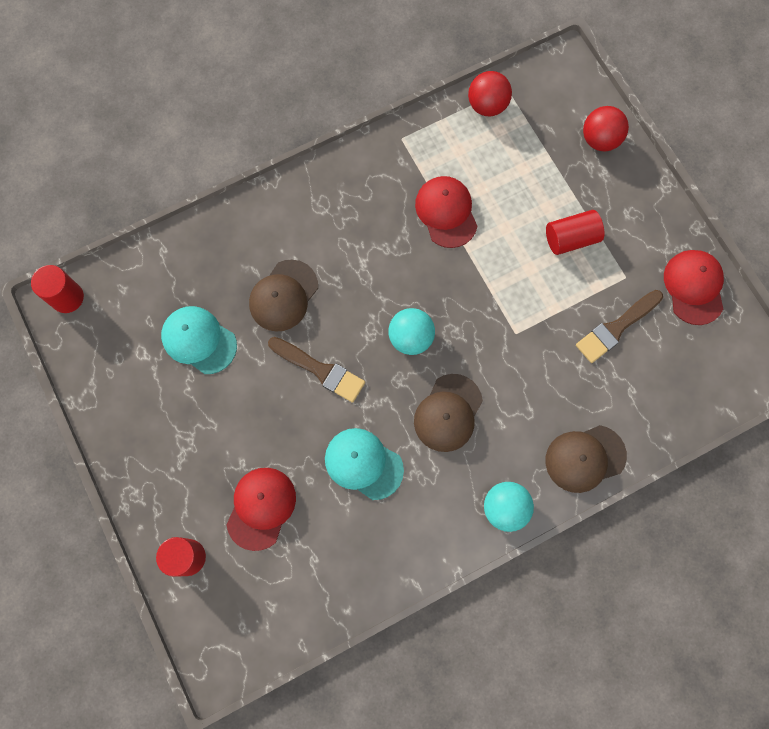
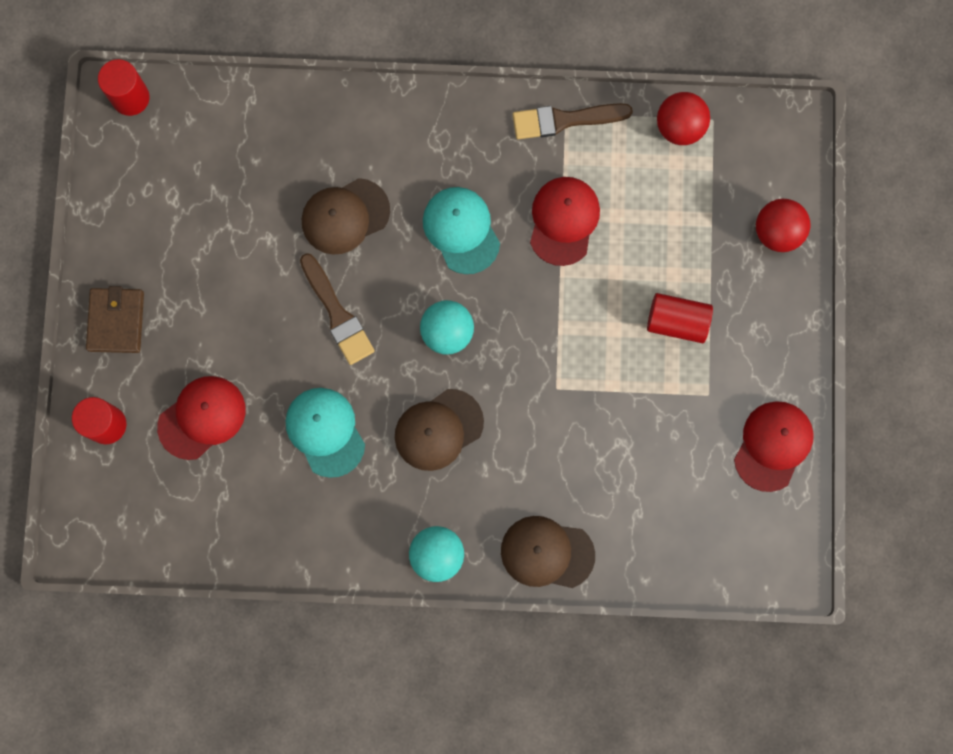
camera: 30 degrees right, 5 degrees up
(150, 472) = (116, 321): none -> brown wallet
(199, 340) = (235, 215): turquoise cap -> turquoise cap (461, 230)
(616, 328) = (663, 441): brown brush -> brown brush (565, 120)

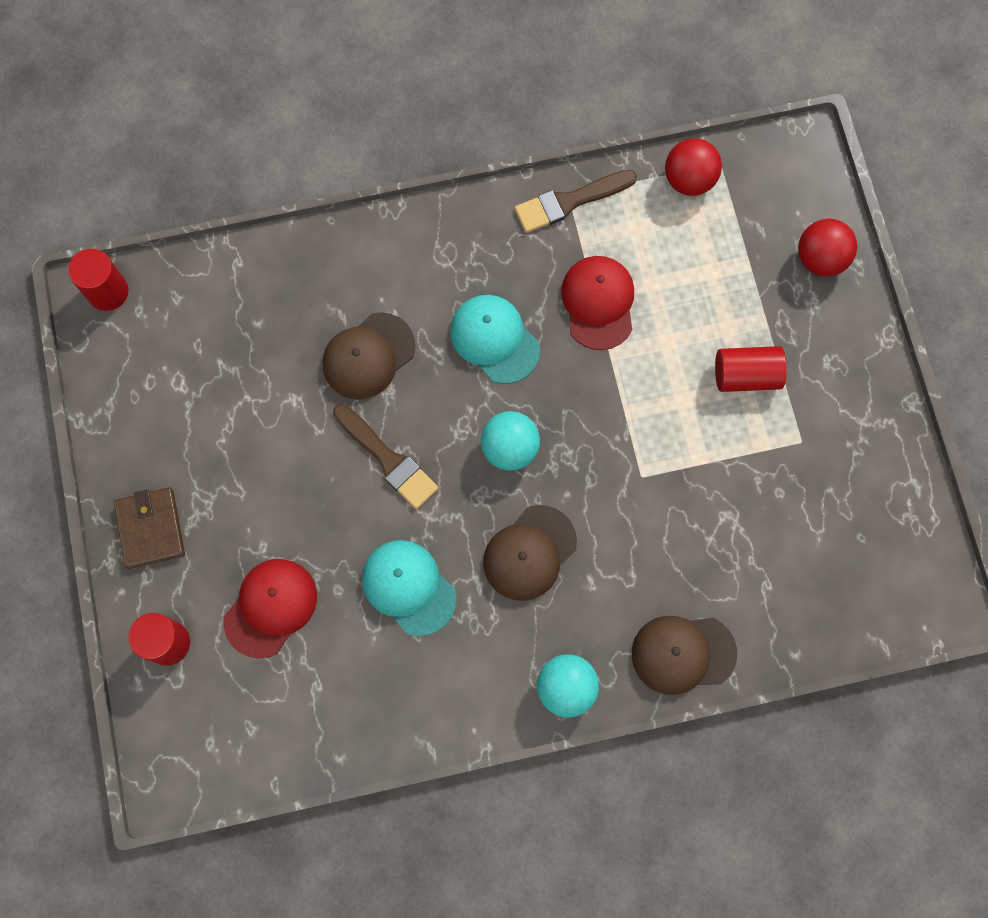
camera: 15 degrees left, 5 degrees down
(773, 445) = (885, 476): red cap -> none

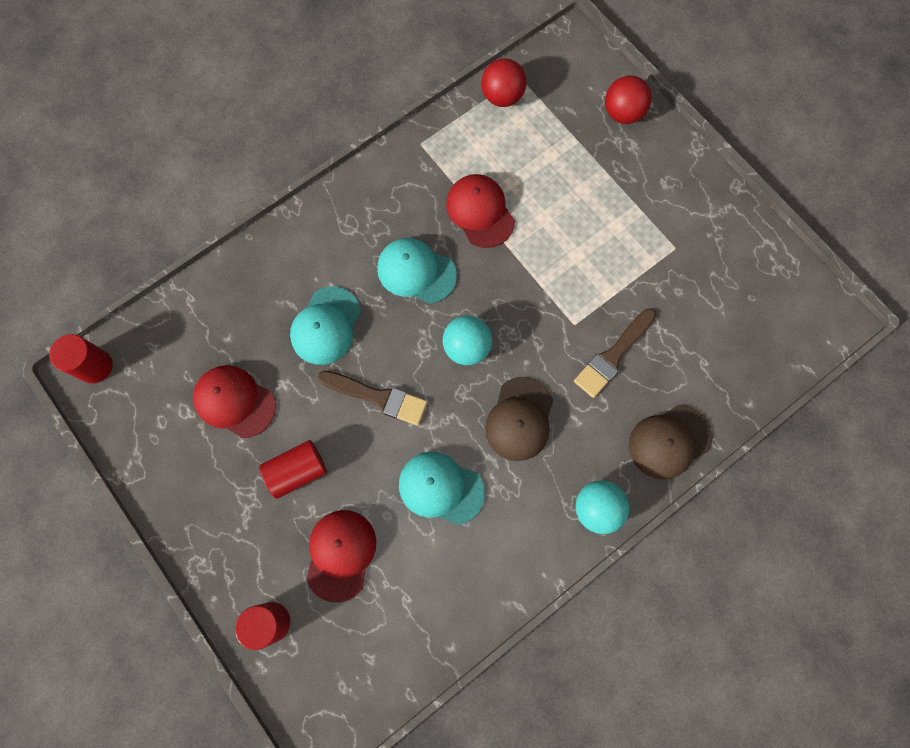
camera: 25 degrees left, 0 degrees up
(150, 529) = (215, 537): brown wallet -> none
(234, 395) = (234, 401): none -> red cap
(368, 356) = (326, 326): brown cap -> turquoise cap
(570, 202) = (423, 148): brown brush -> brown brush (613, 356)
(746, 375) = (612, 218): red cylinder -> red cylinder (297, 471)

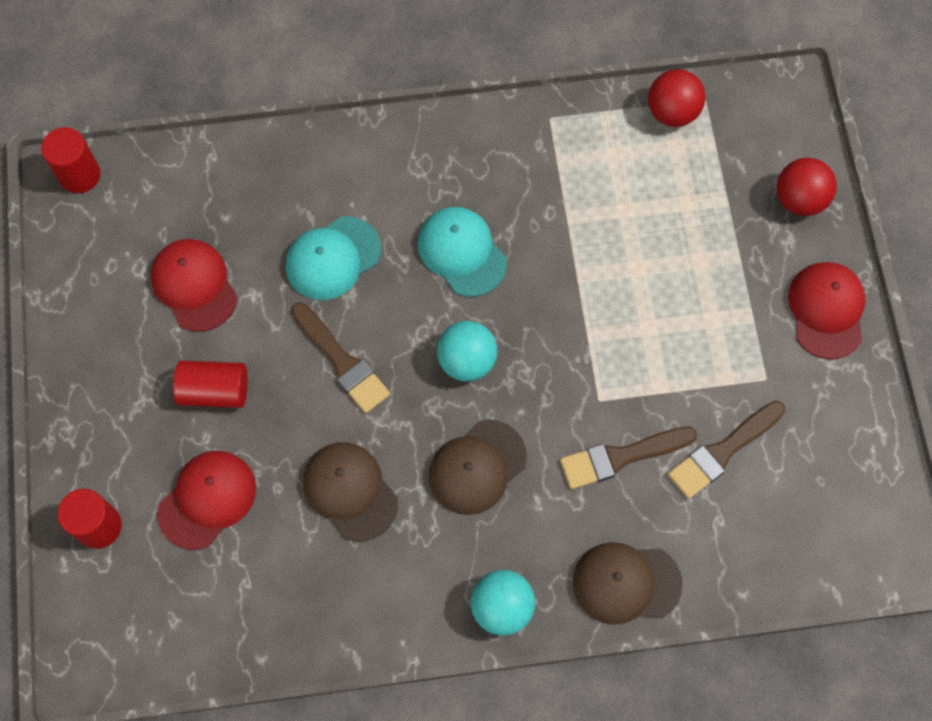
camera: 30 degrees right, 5 degrees down
(441, 488) = (350, 491): turquoise cap -> brown cap
(480, 212) = (570, 225): red cap -> red cap (826, 310)
(677, 314) = (723, 451): none -> brown brush

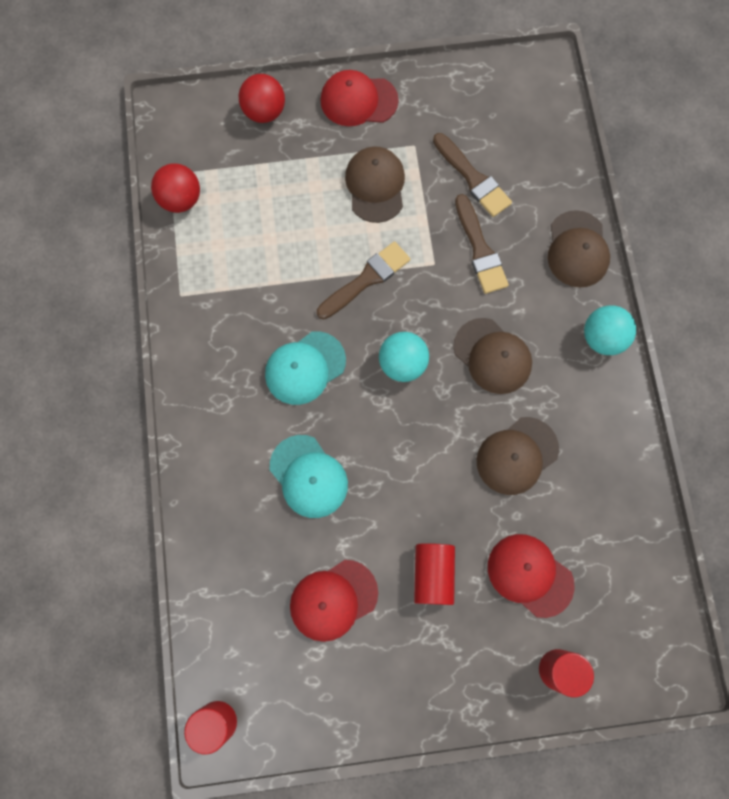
camera: 90 degrees left, 5 degrees up
(342, 361) = (404, 465): brown brush -> brown brush (366, 279)
(704, 331) = (375, 185): none -> brown cap

